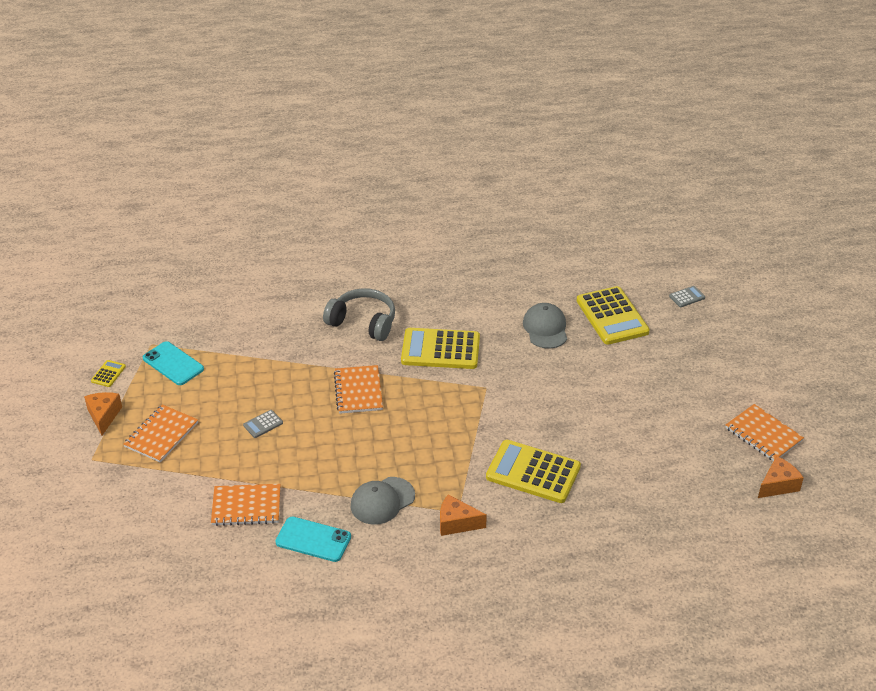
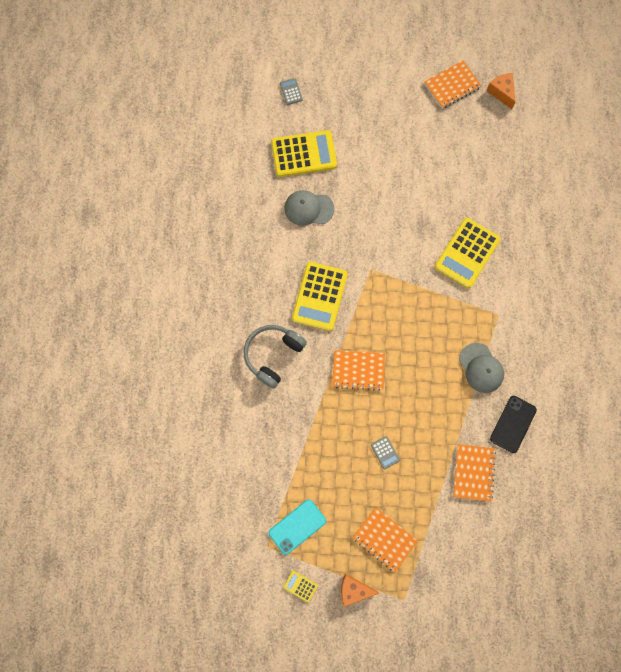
camera: 80 degrees left, 35 degrees up
(313, 539) = (513, 424): turquoise phone -> black phone
(456, 523) = (509, 317): orange cheese -> none

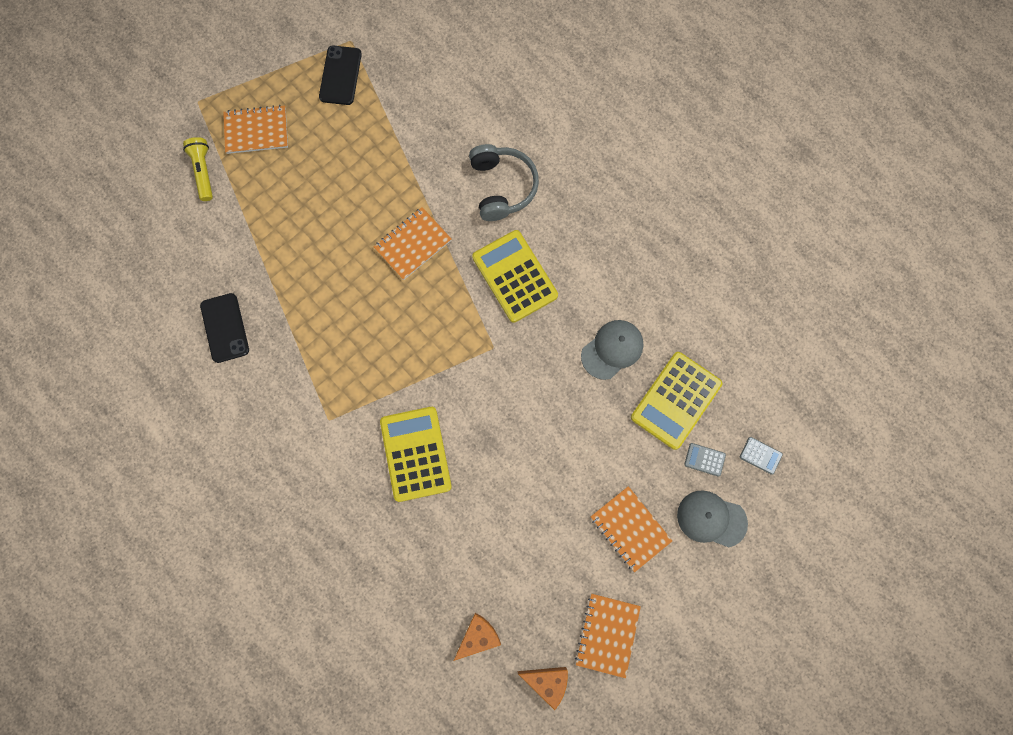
camera: 135 degrees right, 0 degrees up
(297, 526) = (340, 75): turquoise phone -> black phone
(300, 586) = (294, 37): yellow calculator -> none
(354, 589) = (247, 72): orange cheese -> orange cheese (478, 636)
(385, 452) = (321, 198): grey calculator -> grey calculator (704, 459)
(442, 542) = (203, 172): none -> yellow flashlight
(473, 472) = (225, 252): orange notebook -> orange notebook (630, 529)
(481, 368) = (300, 352): grey cap -> grey cap (711, 519)

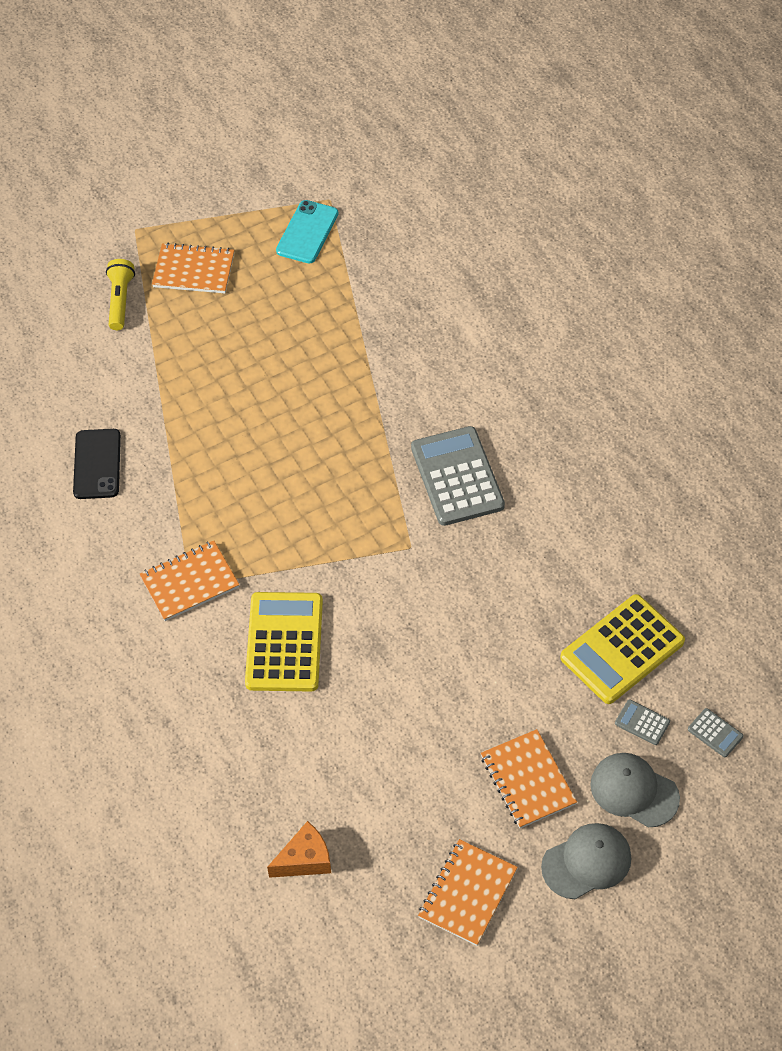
camera: 15 degrees right, 20 degrees down
(340, 75) = (307, 232): black phone -> turquoise phone
(413, 244) = (343, 420): orange notebook -> orange notebook (189, 582)
(502, 187) = (467, 380): grey headphones -> none
(514, 276) = (457, 477): yellow calculator -> grey calculator
(547, 682) = (377, 930): orange cheese -> none
(612, 349) = (556, 578): grey cap -> grey cap (586, 862)

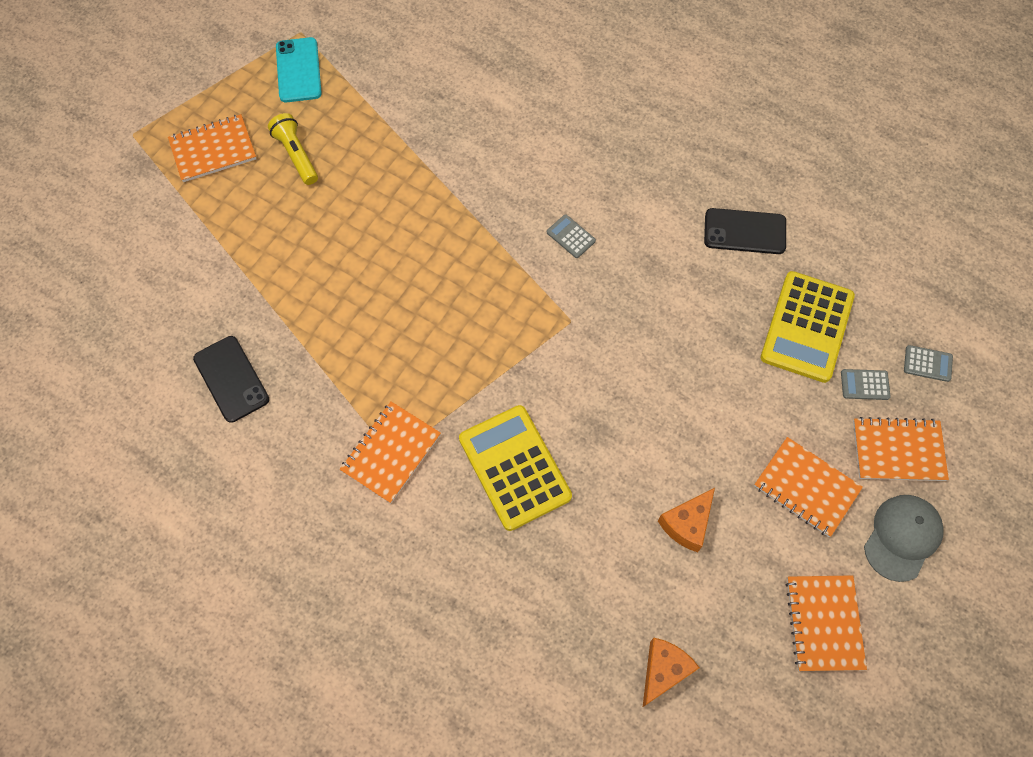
camera: 30 degrees left, 10 degrees up
(120, 300) = (159, 209): yellow flashlight -> yellow flashlight (296, 155)
(402, 758) = (687, 524): none -> orange cheese
(457, 477) = (571, 236): grey calculator -> grey calculator, size x0.43
(620, 543) = (744, 232): none -> black phone
(634, 791) = (898, 450): grey cap -> orange notebook

